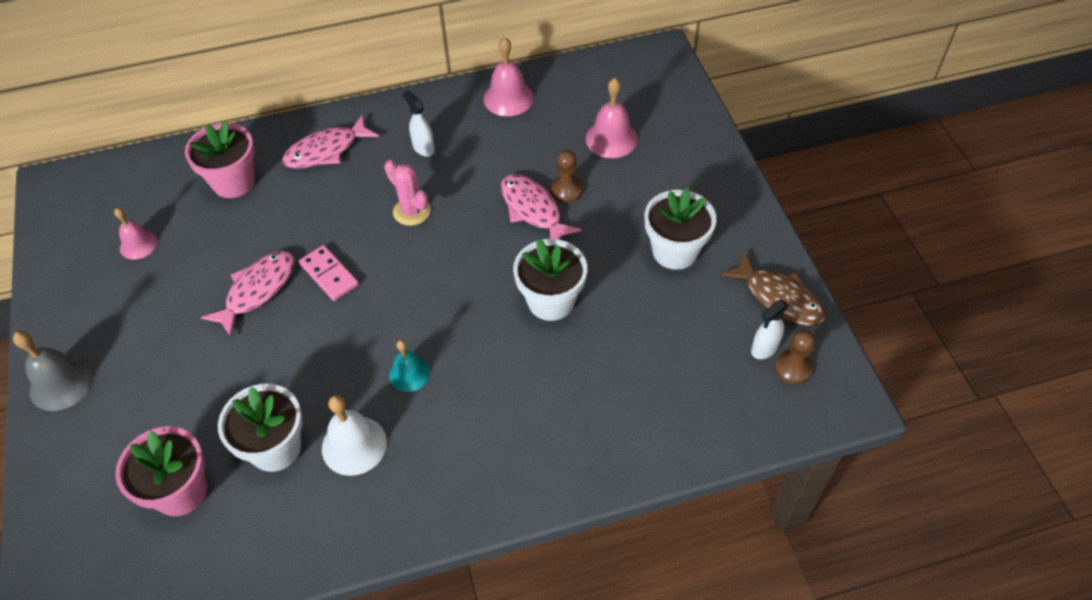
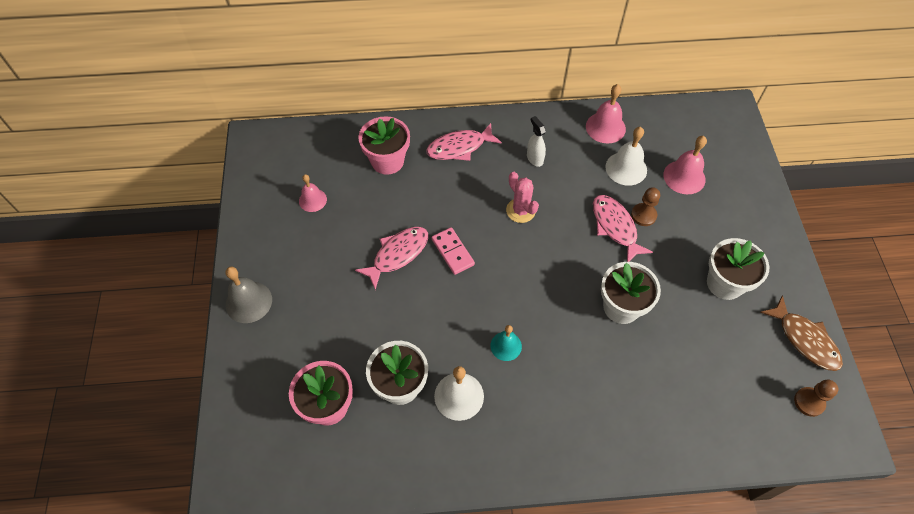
camera: 10 degrees right, 5 degrees up
(539, 140) = (626, 168): none -> white bell
(764, 349) = (787, 381): white spray bottle -> none

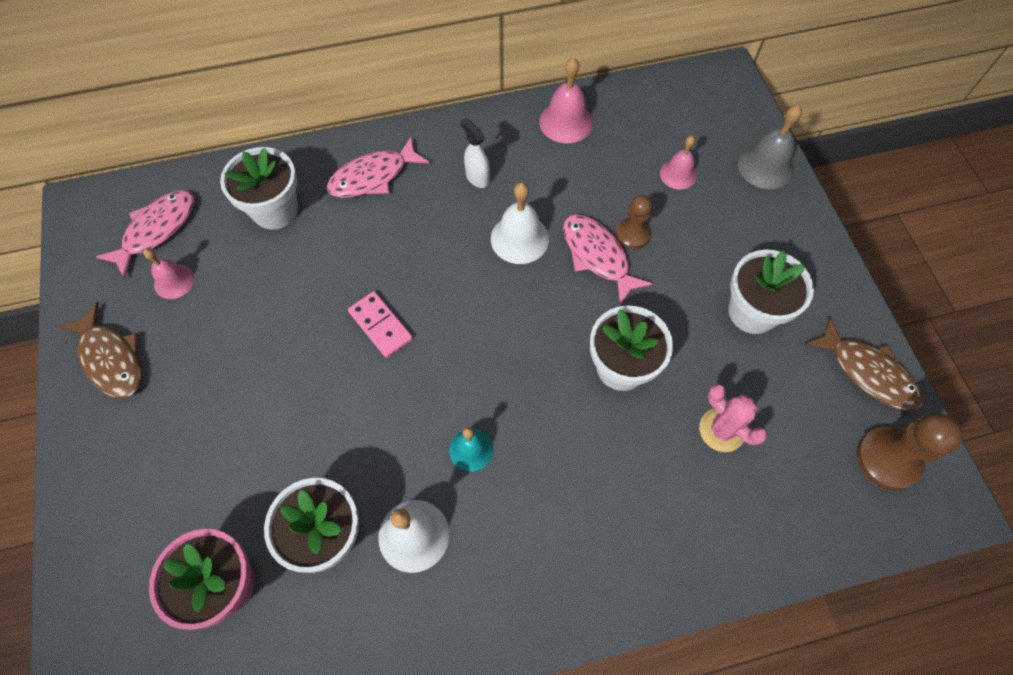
camera: 10 degrees left, 5 degrees up
(248, 302) = (93, 446): grey bell -> grey bell (765, 166)
(266, 246) = (111, 359): none -> brown fish
(387, 161) = (275, 210): pink flower pot -> white flower pot
(397, 254) = (303, 341): pink fish -> pink fish (156, 230)
(520, 210) = (467, 253): pink cactus -> pink cactus (721, 430)
(626, 168) = (600, 173): white bell -> white bell (519, 238)
(684, 177) = (678, 174): pink bell -> pink bell, size x0.66
(809, 402) = (887, 459): brown pawn -> brown pawn, size x1.56

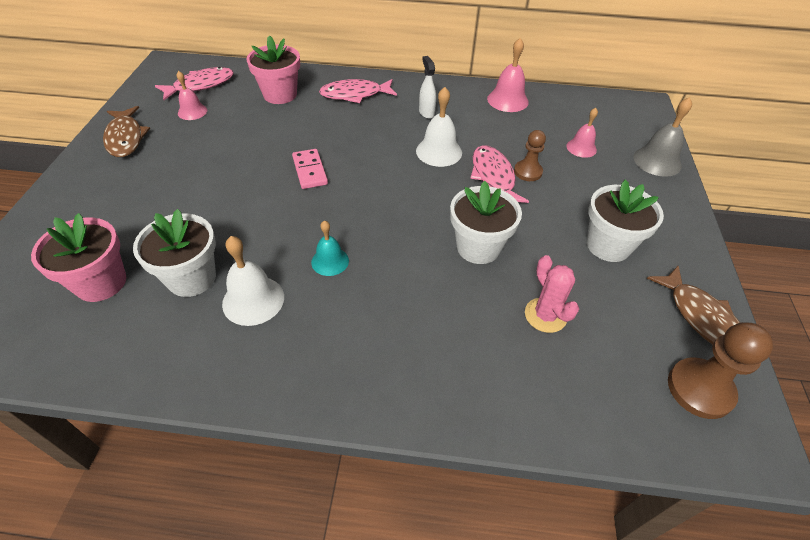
camera: 20 degrees right, 15 degrees down
(275, 210) = (280, 94): white flower pot -> pink flower pot

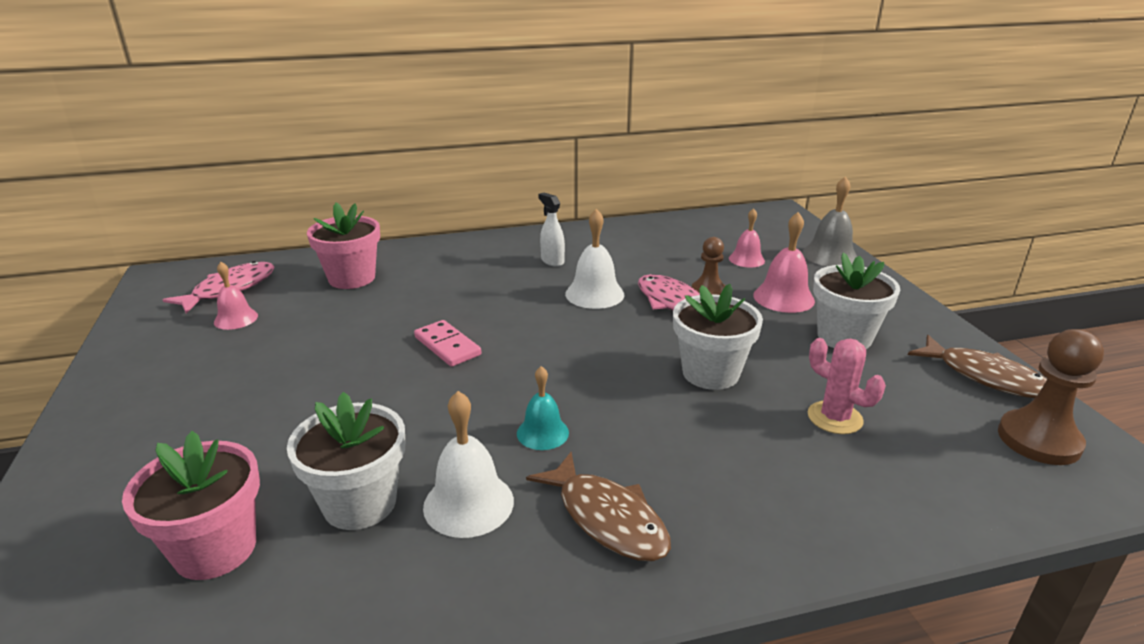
camera: 20 degrees left, 20 degrees down
(126, 138) = (148, 368): brown fish -> brown fish (607, 518)
(355, 95) = (451, 260): pink fish -> none
(507, 100) = (635, 233): pink bell -> pink bell (783, 298)

